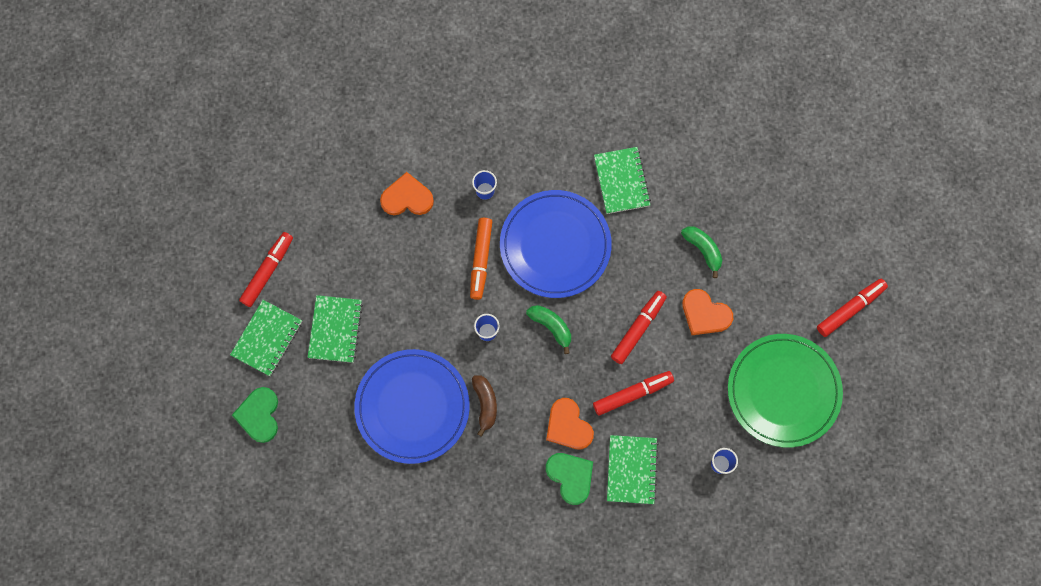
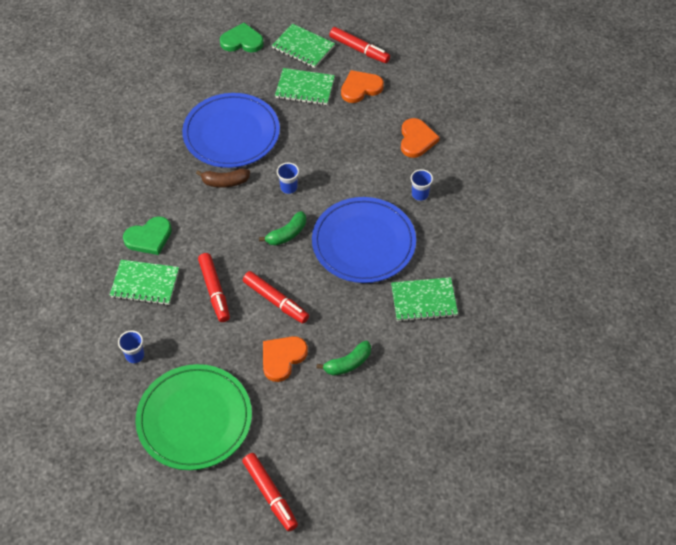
camera: 95 degrees right, 20 degrees down
(480, 260) = (355, 187): orange marker -> none
(568, 426) = (194, 239): orange heart -> orange heart (360, 88)

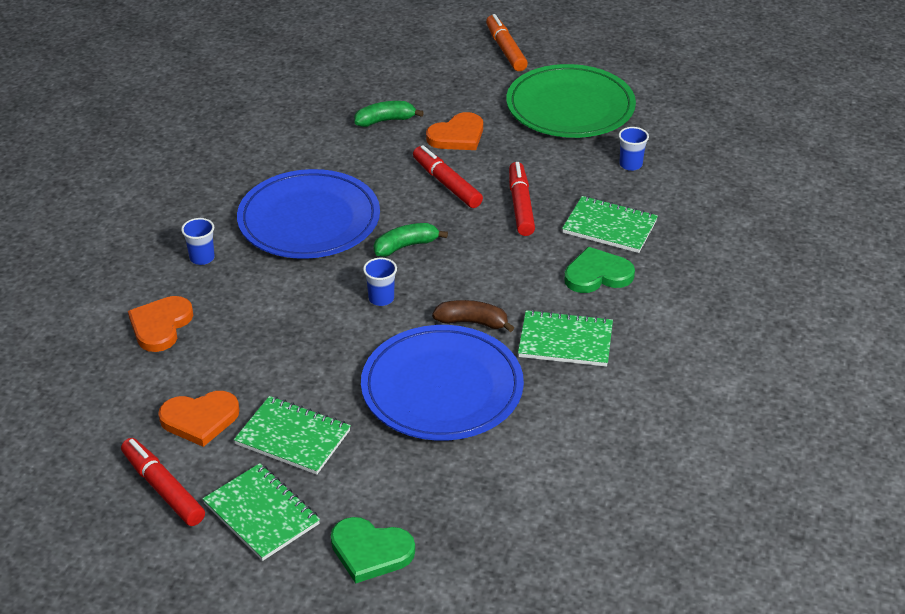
camera: 165 degrees left, 15 degrees down
(270, 494) = (505, 49): red marker -> orange marker
(423, 301) = (268, 155): green notebook -> green notebook (565, 341)

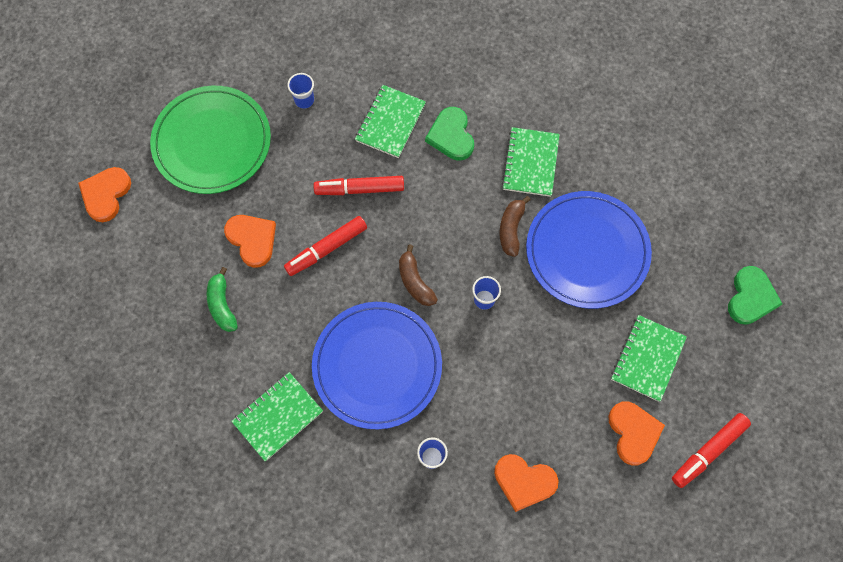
camera: 90 degrees left, 30 degrees up
(261, 514) = (725, 375): green notebook -> green notebook (278, 417)
(405, 246) = (415, 282): green banana -> brown banana
(505, 49) = (106, 194): orange marker -> orange heart

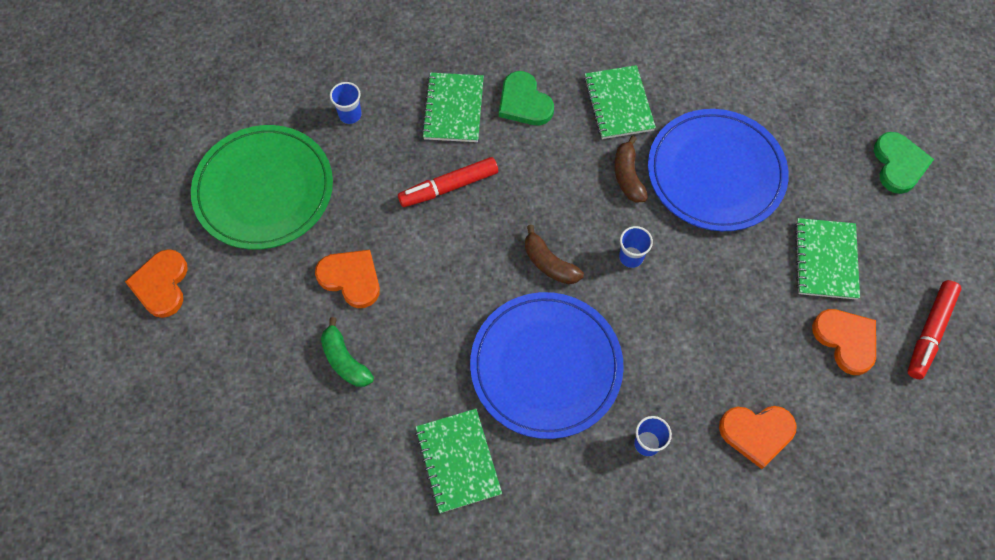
camera: 20 degrees left, 5 degrees down
(278, 417) = (458, 461): green notebook -> green notebook turned 45 degrees counterclockwise
(326, 249) = (438, 261): red marker -> none

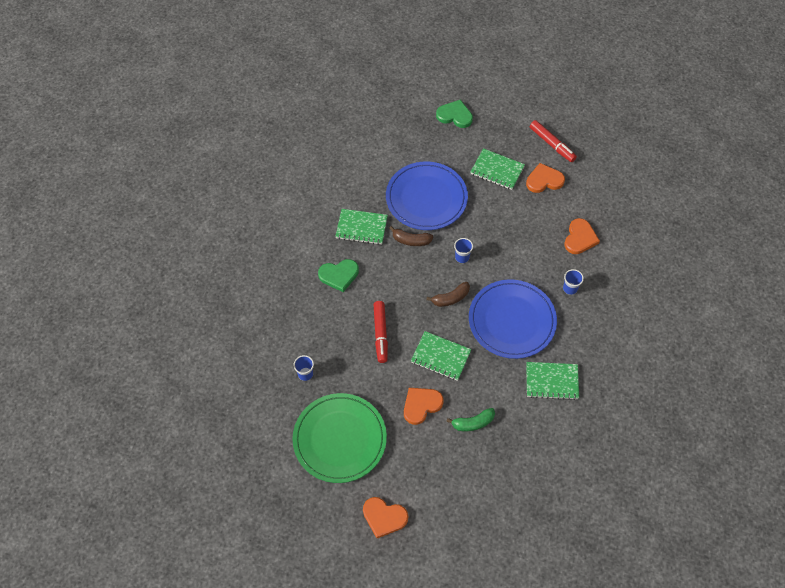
camera: 70 degrees left, 5 degrees down
(453, 109) = (327, 314): green notebook -> green notebook (441, 357)

